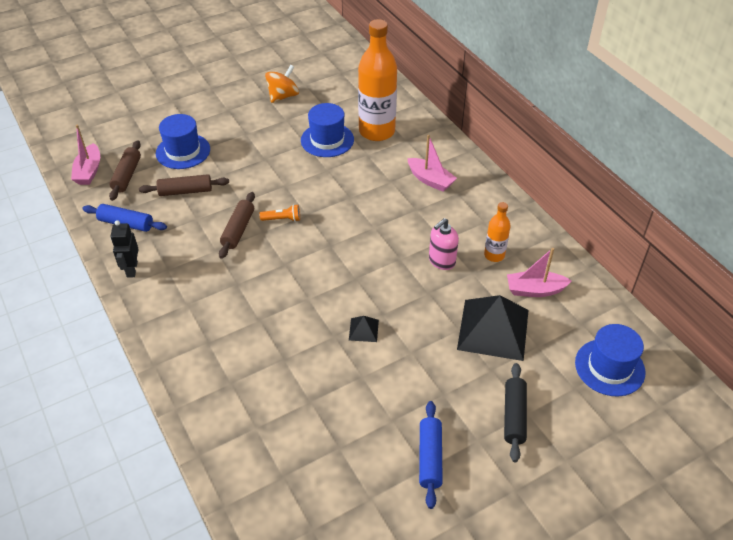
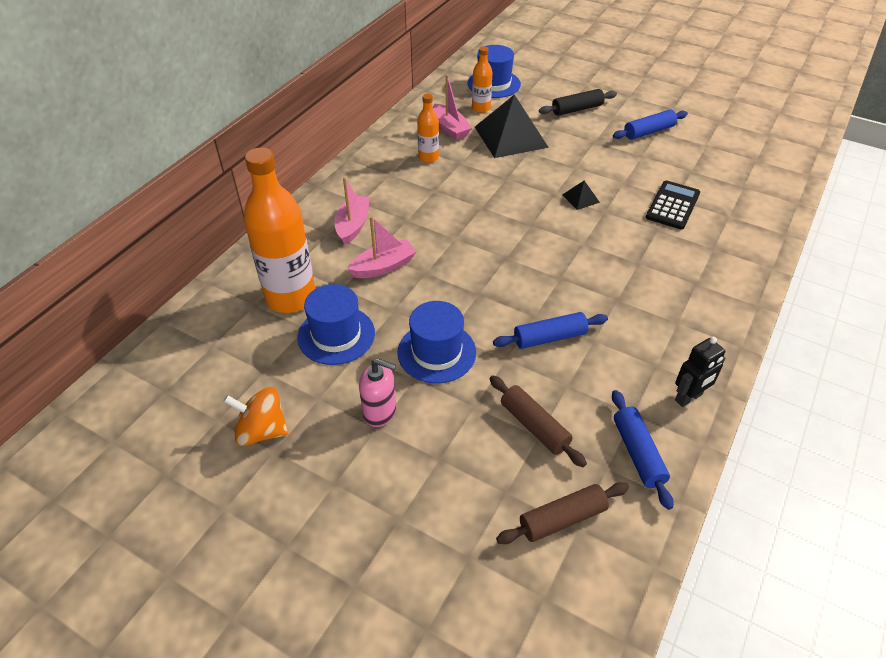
camera: 120 degrees left, 0 degrees up
(89, 171) = (595, 581): pink boat -> pink boat (383, 267)
(183, 151) = (464, 481): blue hat -> blue hat (436, 352)
(238, 230) = (549, 338): brown rolling pin -> blue rolling pin
(282, 219) = (502, 309): orange flashlight -> none
(303, 392) = (672, 205): none -> black calculator
(441, 261) = (462, 183): pink soap dispenser -> pink soap dispenser (380, 412)
(561, 331) = (481, 108): none -> orange bottle

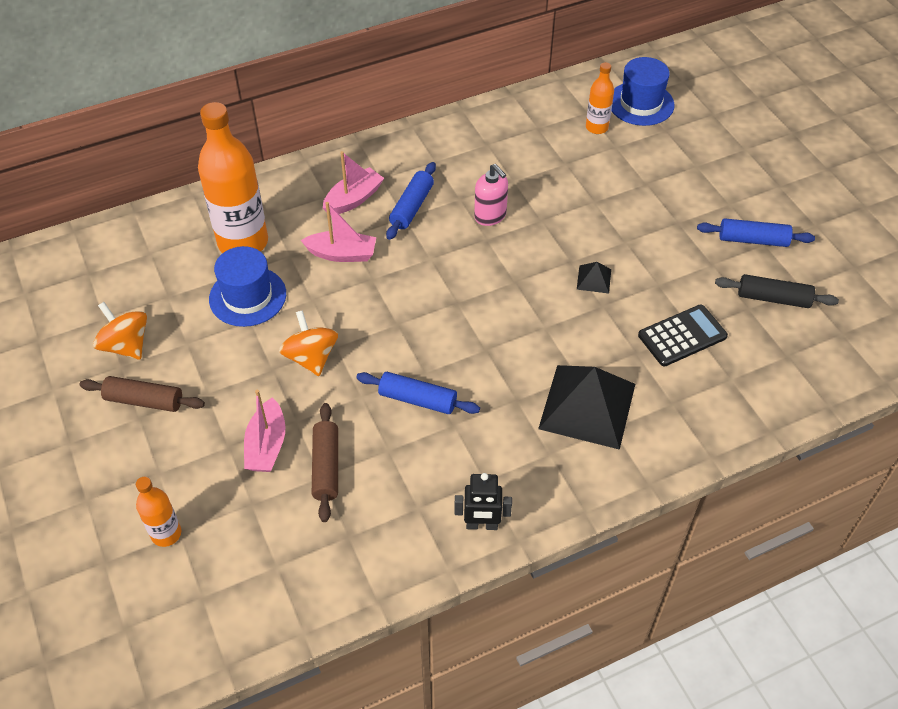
camera: 35 degrees right, 5 degrees up
(380, 412) = (221, 382): pink soap dispenser -> pink soap dispenser (490, 216)
(428, 157) = (488, 160): orange bottle -> orange bottle (166, 534)
(436, 352) = (311, 357): blue hat -> orange spinning top
(450, 128) = (541, 137): pink boat -> pink boat (267, 445)
(511, 137) = (594, 175): black pyramid -> black pyramid (587, 406)
(562, 519) = (272, 551): brown rolling pin -> brown rolling pin (144, 401)
(577, 109) = (700, 175): black rolling pin -> black rolling pin (773, 298)
(637, 453) = (386, 541): blue rolling pin -> blue rolling pin (411, 207)

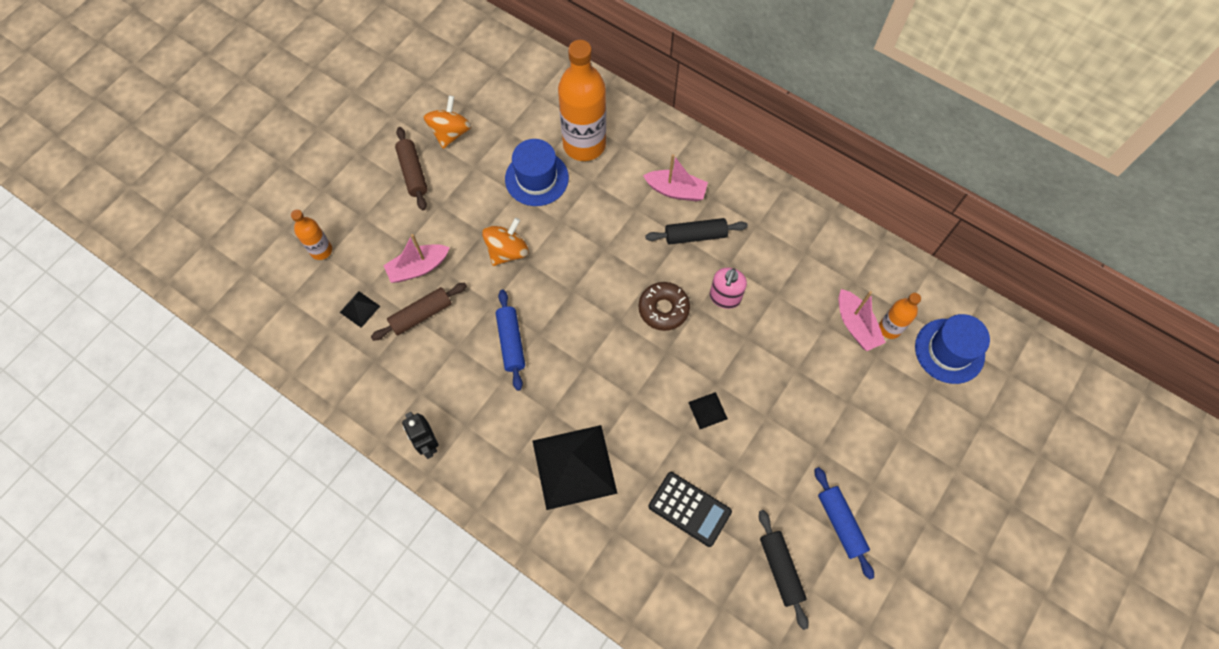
camera: 60 degrees right, 15 degrees up
(273, 524) = (360, 309): none -> black pyramid
(342, 254) = (615, 215): pink boat -> pink boat (856, 325)
(411, 207) = (695, 235): blue rolling pin -> black rolling pin
(470, 264) = (663, 309): none -> brown donut

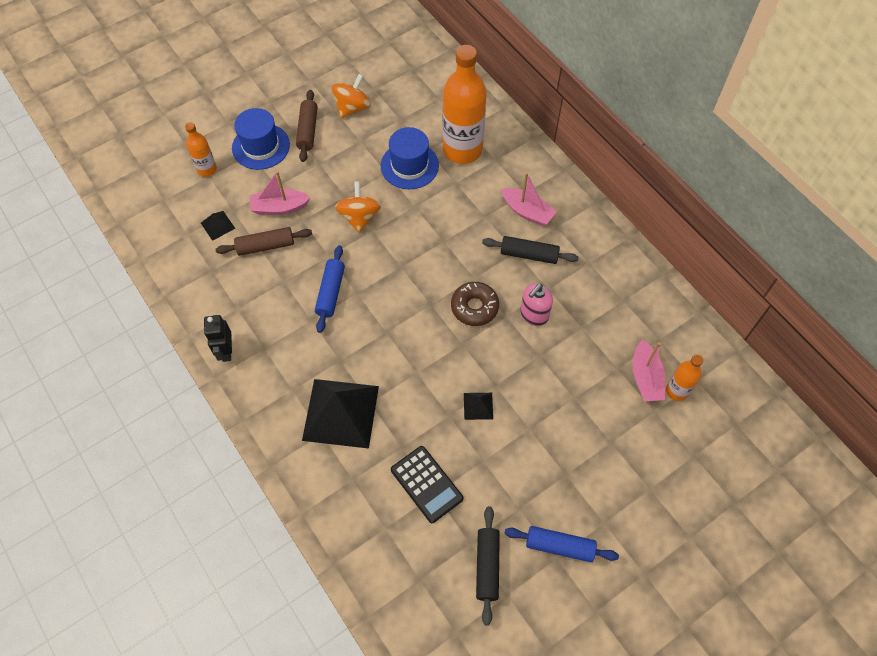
camera: 20 degrees right, 5 degrees down
(507, 251) = (359, 217): orange spinning top -> orange spinning top turned 60 degrees counterclockwise
(840, 523) = (559, 546): blue rolling pin -> blue rolling pin turned 75 degrees counterclockwise
(949, 351) = (727, 429): blue hat -> blue hat (261, 146)

